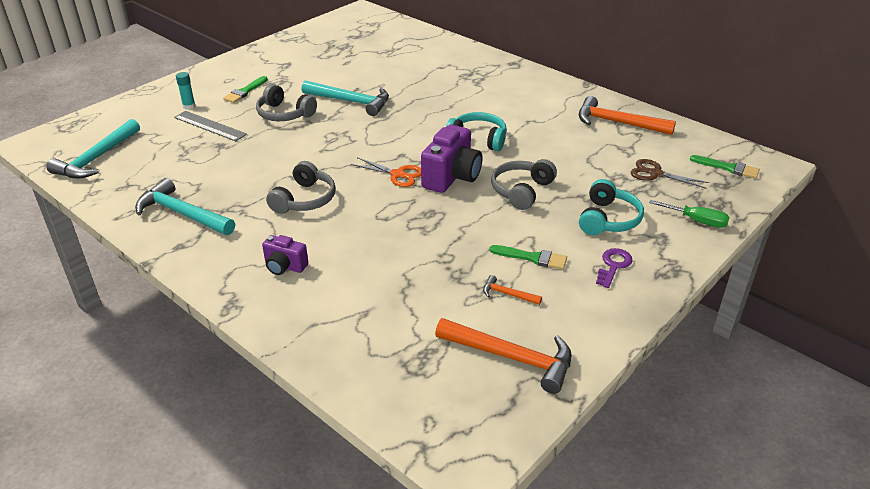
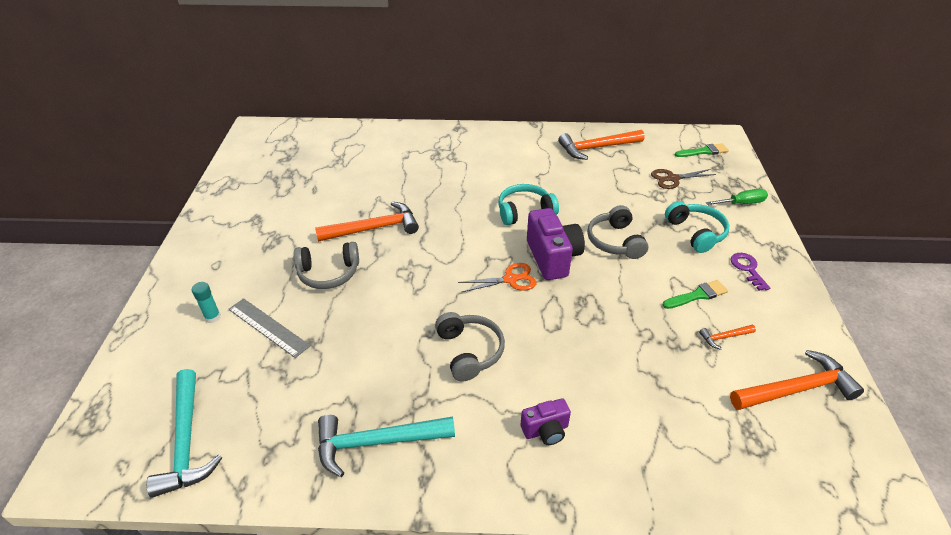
camera: 40 degrees left, 5 degrees up
(210, 126) = (268, 327): grey ruler -> grey ruler turned 45 degrees clockwise
(245, 91) = (253, 269): green brush -> none
(351, 101) = (374, 228): turquoise hammer -> orange hammer

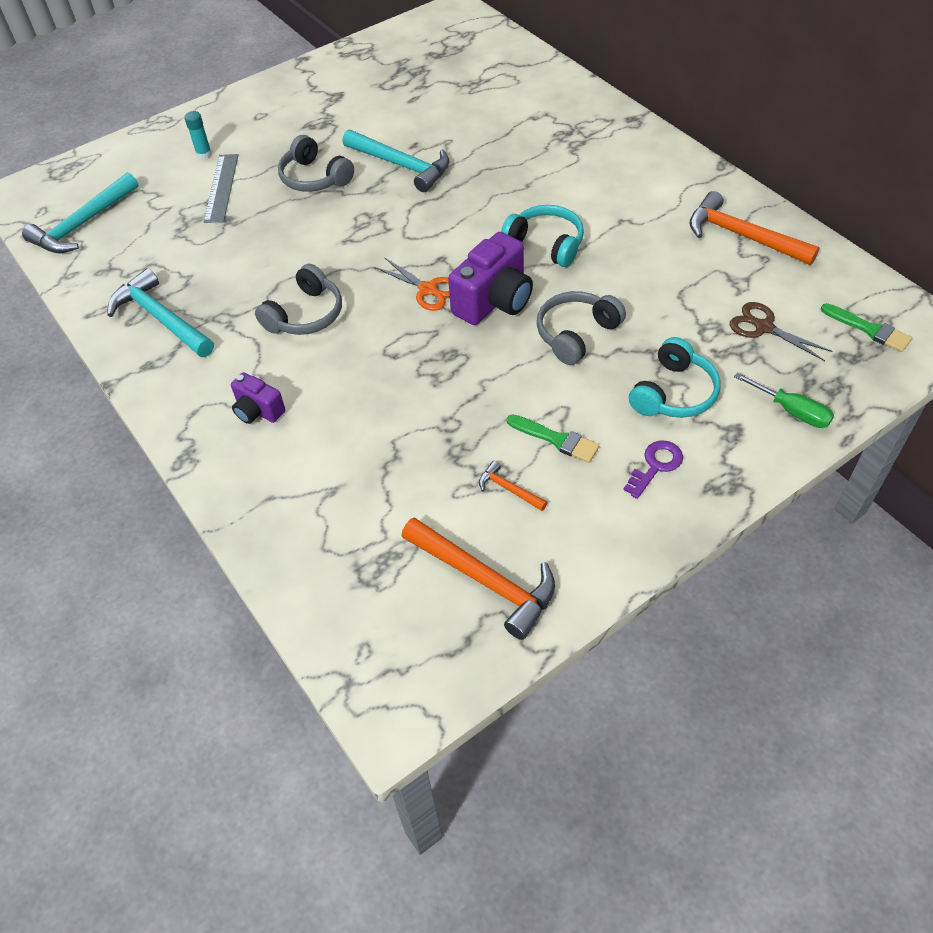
camera: 55 degrees right, 10 degrees up
(374, 228) = (401, 165): orange hammer -> turquoise hammer

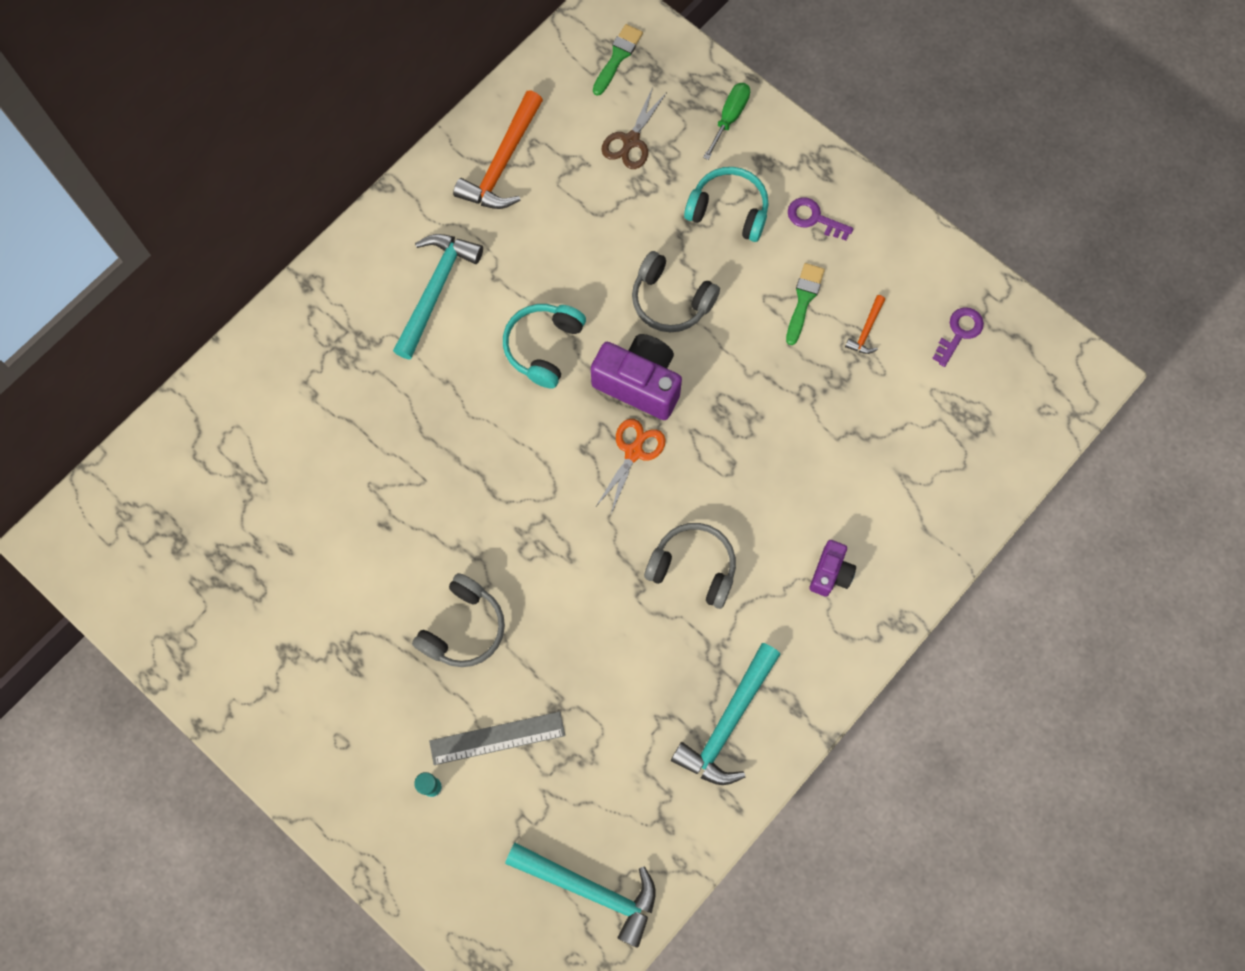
camera: 105 degrees left, 20 degrees up
(401, 165) = (427, 530): turquoise hammer -> turquoise hammer (435, 290)
(485, 580) = (959, 333): orange hammer -> purple key

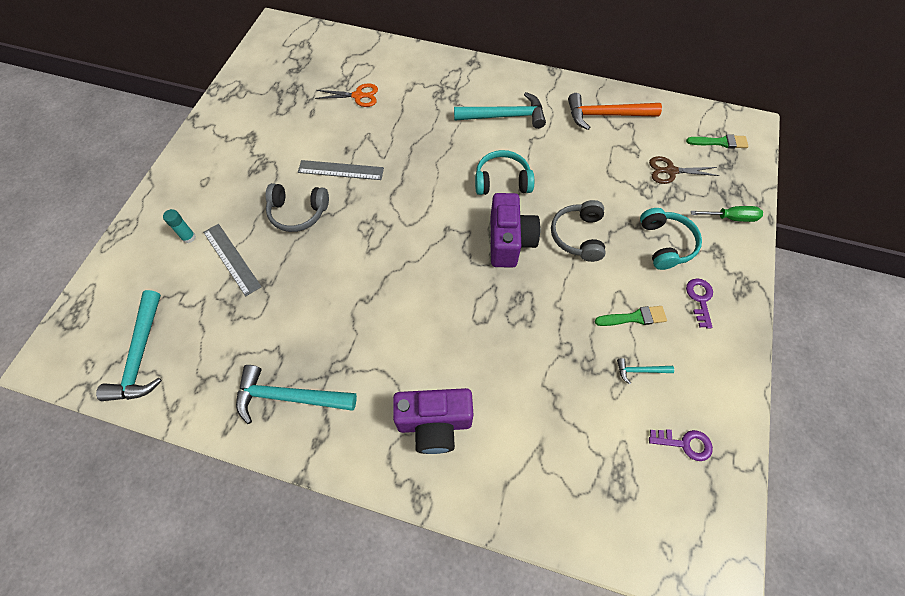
camera: 65 degrees right, 10 degrees down
(418, 546) = (341, 170): none -> grey ruler
(634, 451) = (460, 257): orange scissors -> orange scissors (358, 96)
(693, 568) = (395, 327): grey headphones -> none
(830, 573) = (434, 424): purple camera -> purple camera, size x1.78
(866, 330) = (640, 371): orange hammer -> turquoise hammer

